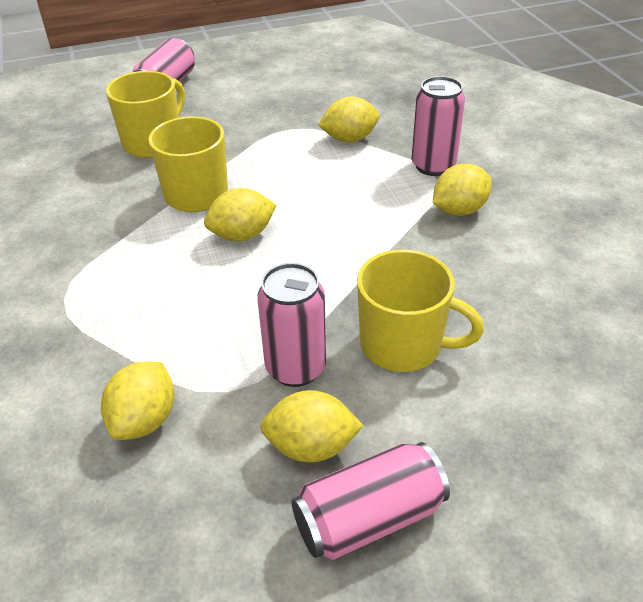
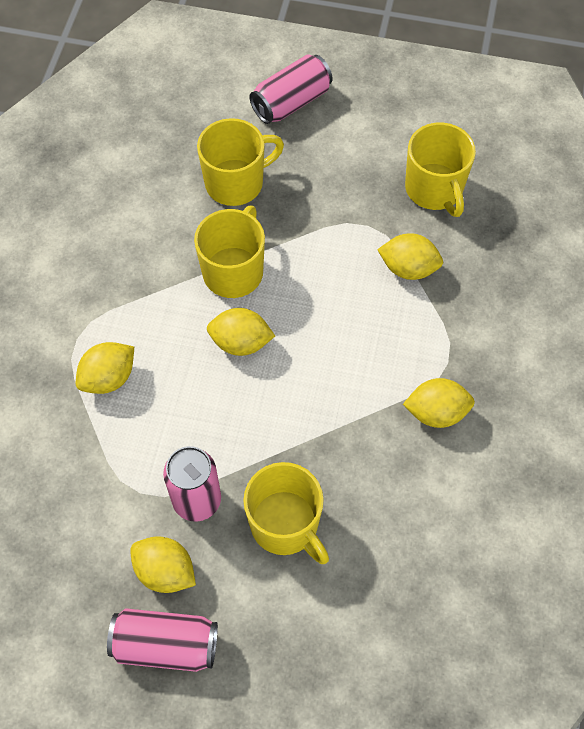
camera: 30 degrees right, 20 degrees up
(144, 420) = (75, 485): yellow lemon -> yellow lemon (109, 378)
(327, 93) = (434, 189): none -> yellow mug
(433, 166) = (457, 345): pink can -> none

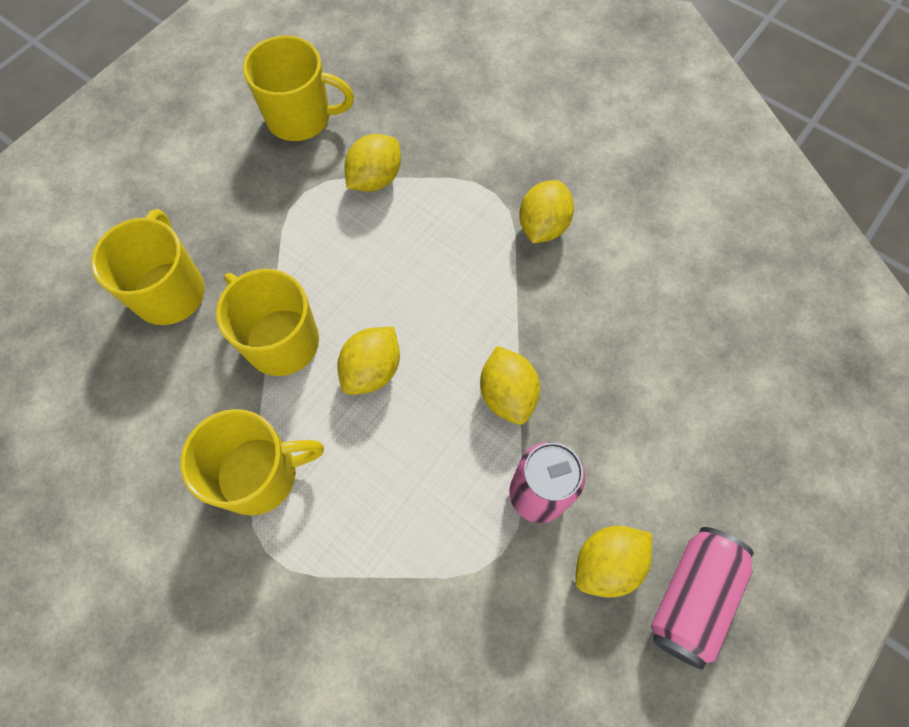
camera: 65 degrees left, 5 degrees up
(109, 378) = (339, 533): yellow lemon -> yellow lemon (507, 394)
(285, 525) = (603, 414): yellow mug -> yellow mug (260, 474)
(291, 102) = (106, 194): pink can -> none

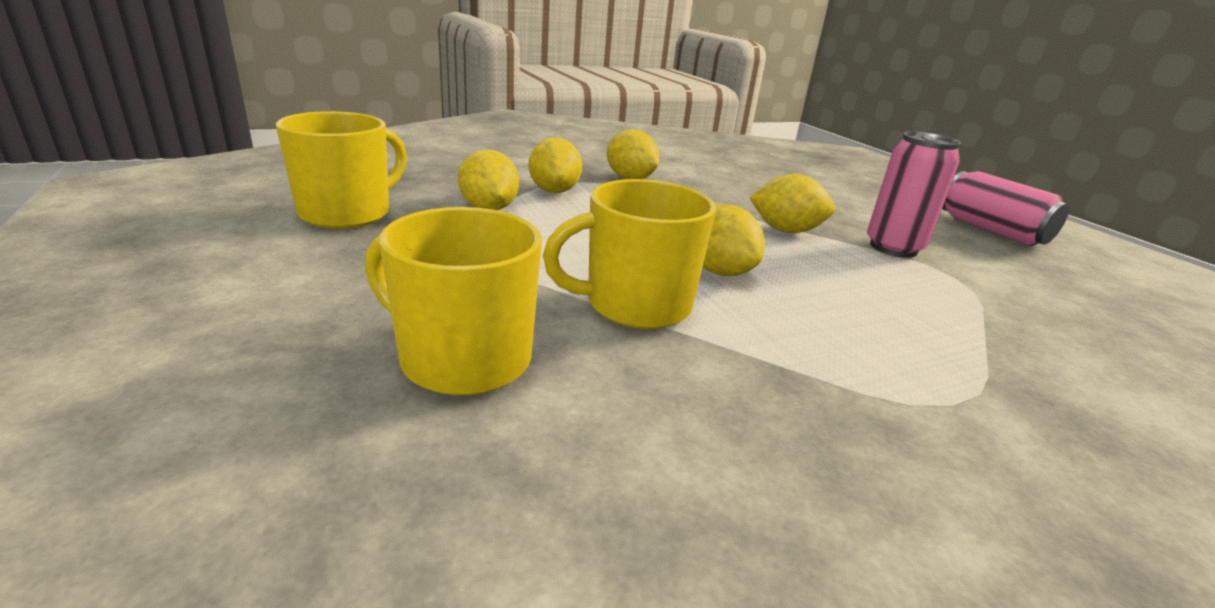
camera: 65 degrees left, 40 degrees down
(260, 474) = (828, 374): yellow mug -> none
(607, 563) = (963, 245): yellow lemon -> yellow lemon (554, 191)

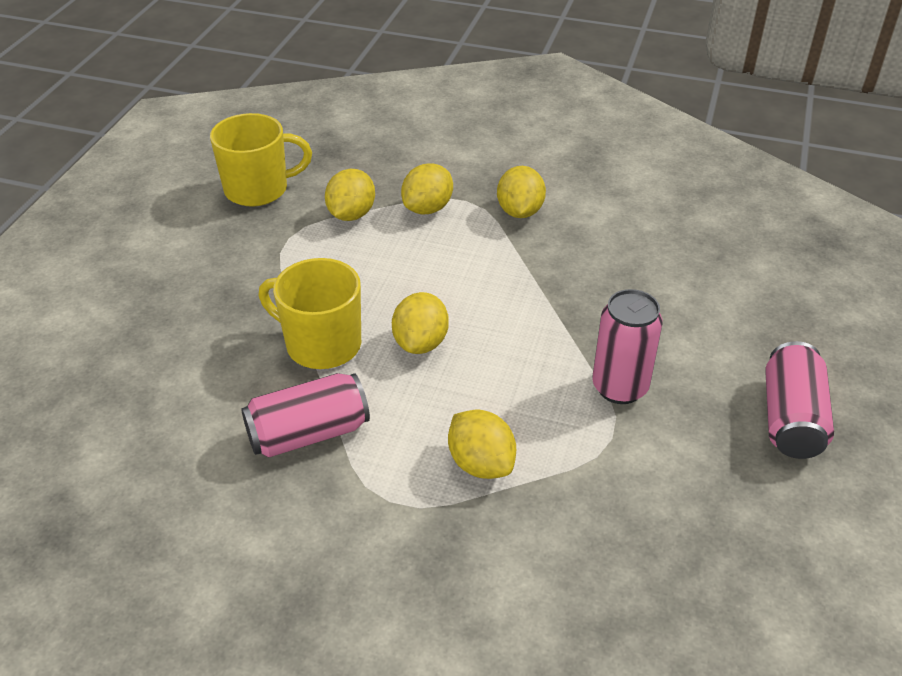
camera: 45 degrees right, 15 degrees up
(462, 359) = (191, 337): yellow mug -> none
(772, 387) = (308, 434): none -> pink can
(786, 230) = (553, 328): yellow lemon -> yellow lemon (481, 464)

